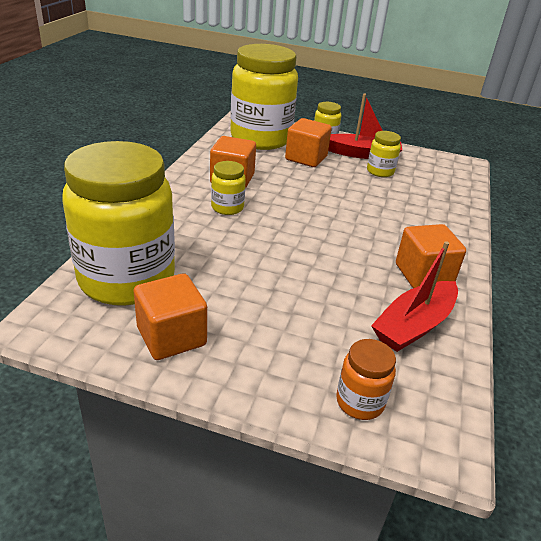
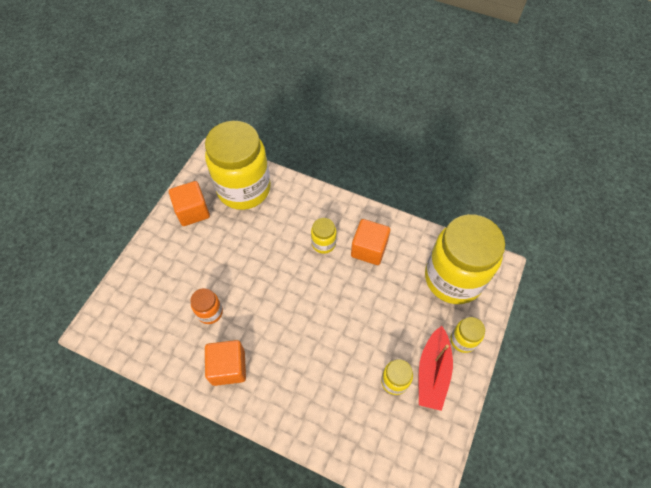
camera: 100 degrees right, 25 degrees up
(306, 158) = (415, 314): orange cube -> none
(360, 402) = (128, 295): orange jar -> orange jar (210, 312)
(414, 325) = (178, 342): red boat -> none

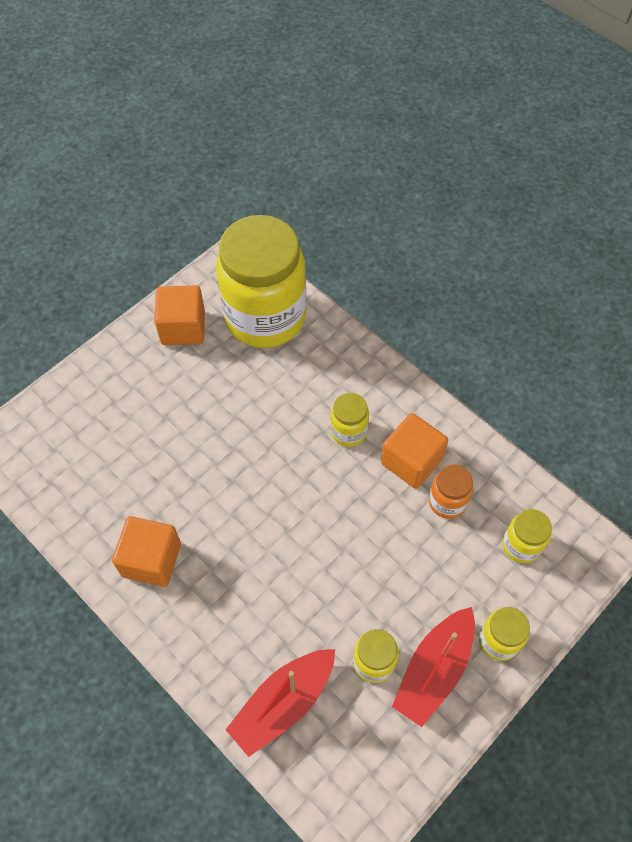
camera: 20 degrees right, 0 degrees up
(210, 312) = (155, 476): orange jar -> orange jar (447, 502)
(349, 428) = (283, 703): none -> red boat
(453, 278) = (521, 545): yellow jar -> yellow jar, size x0.42

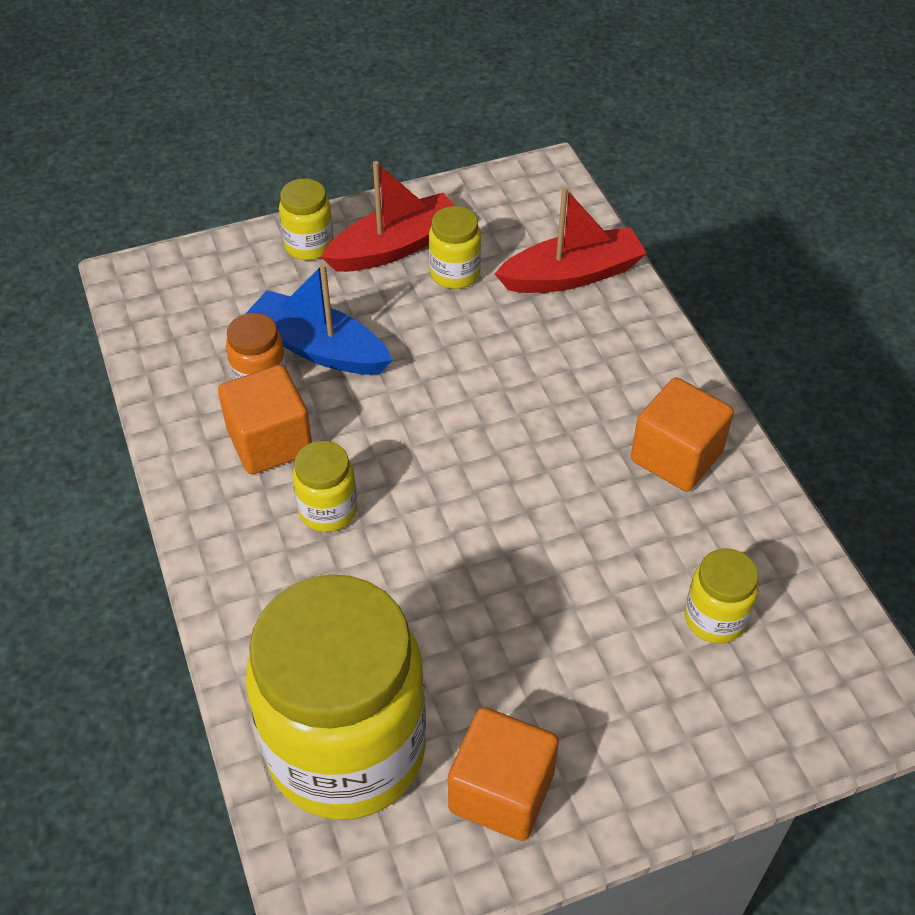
camera: 155 degrees left, 10 degrees down
(429, 545) = (318, 348): none -> blue boat
(521, 545) = (212, 310): yellow jar -> yellow jar (714, 618)

